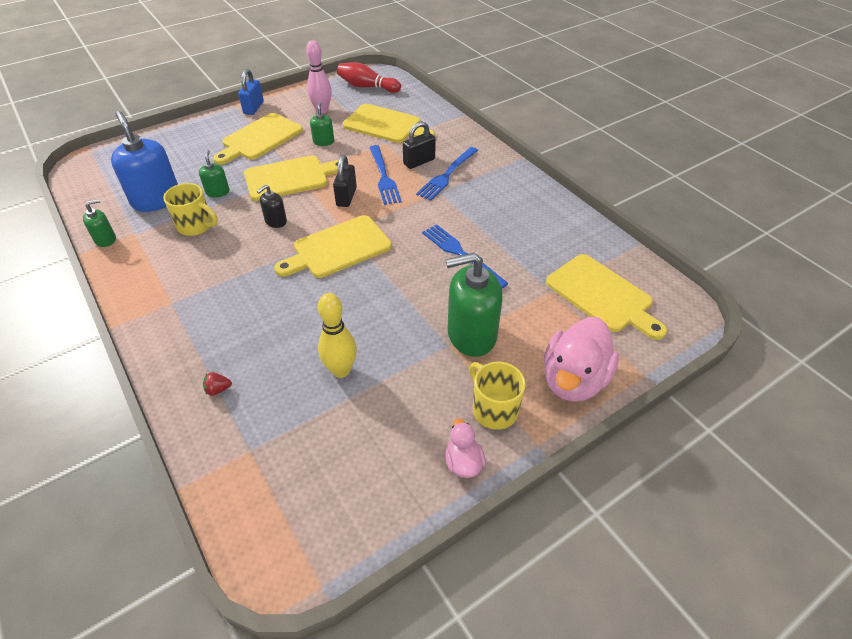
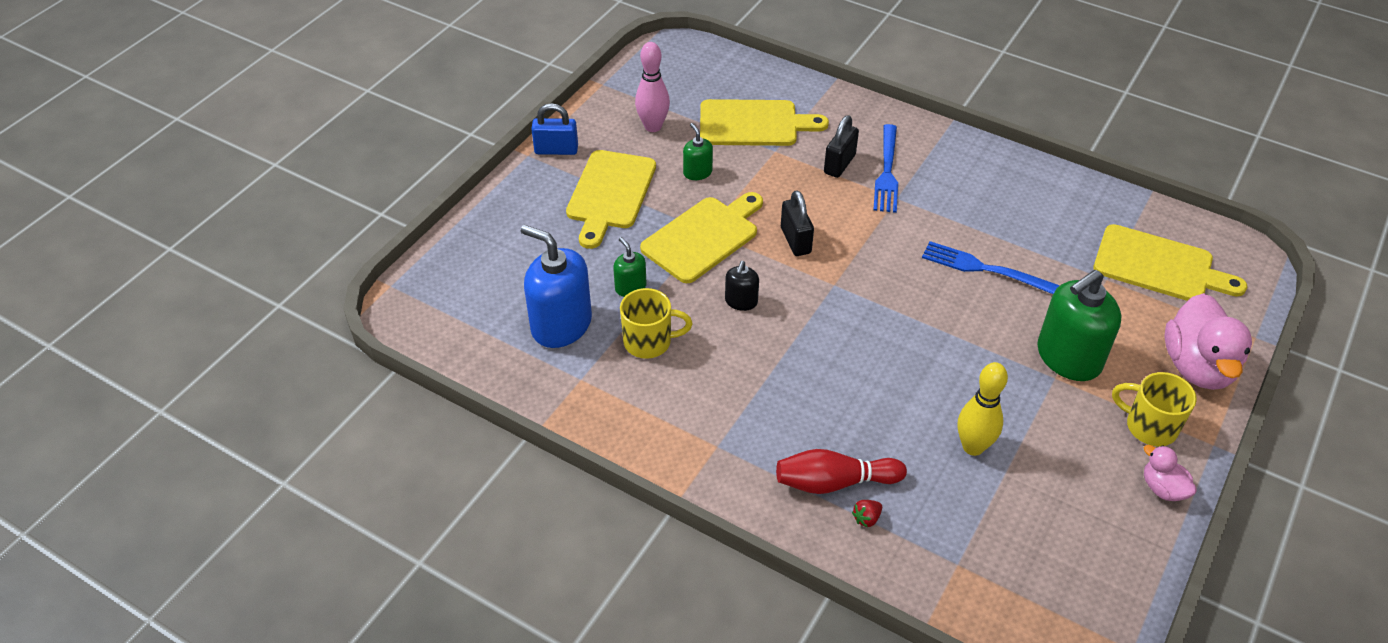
camera: 25 degrees left, 0 degrees up
(105, 239) = (552, 400): green soap dispenser -> none
(253, 108) = (556, 150): blue padlock -> blue padlock turned 75 degrees counterclockwise
(338, 248) = (845, 310): yellow cutting board -> none
(367, 87) = (679, 72): red bowling pin -> red bowling pin (834, 482)
(384, 177) = (815, 198): blue fork -> none

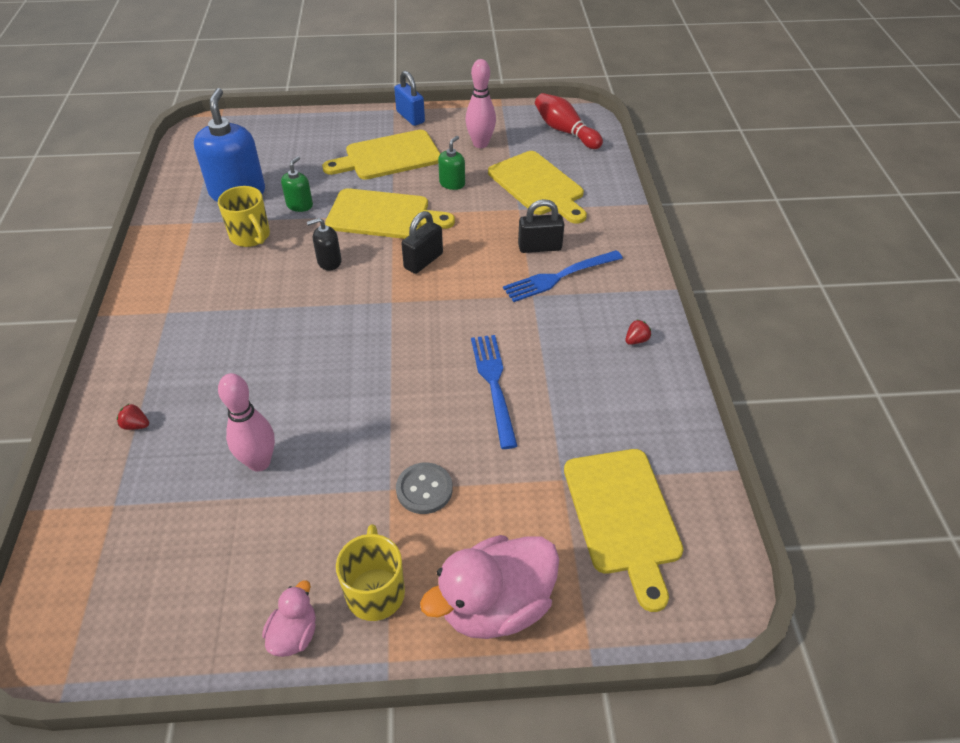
camera: 55 degrees right, 0 degrees up
(834, 482) = (165, 390): red bowling pin -> red bowling pin (565, 131)
(973, 447) = (259, 462): yellow bowling pin -> pink bowling pin
(994, 170) = (636, 340): none -> red strawberry
(1068, 358) = (424, 489): green soap dispenser -> grey button

